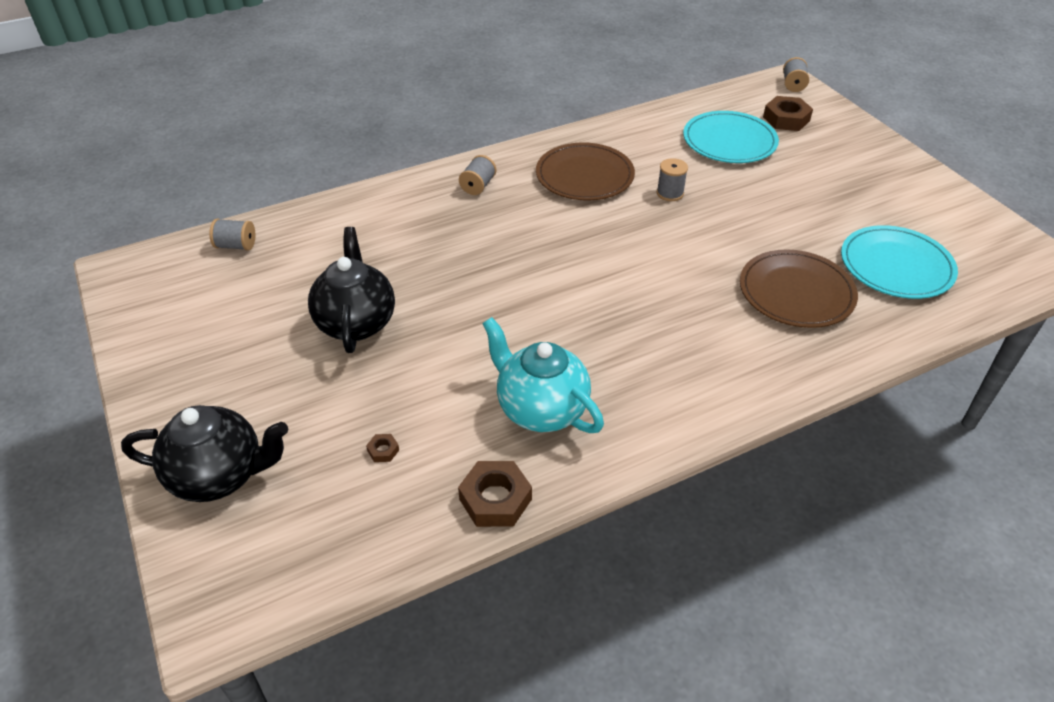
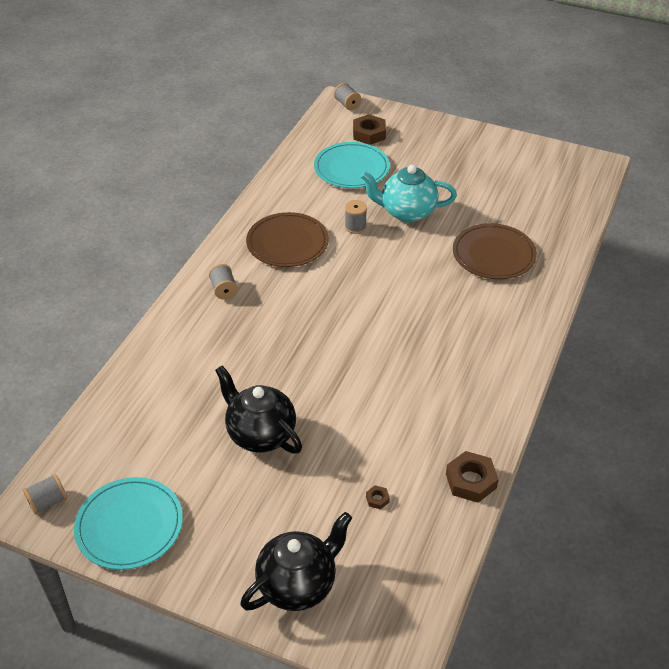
camera: 40 degrees left, 0 degrees up
(236, 246) = (100, 436): grey spool -> grey spool (48, 502)
(541, 409) = (436, 413): turquoise teapot -> turquoise teapot (407, 212)
(896, 266) = (527, 207): turquoise plate -> turquoise plate (129, 525)

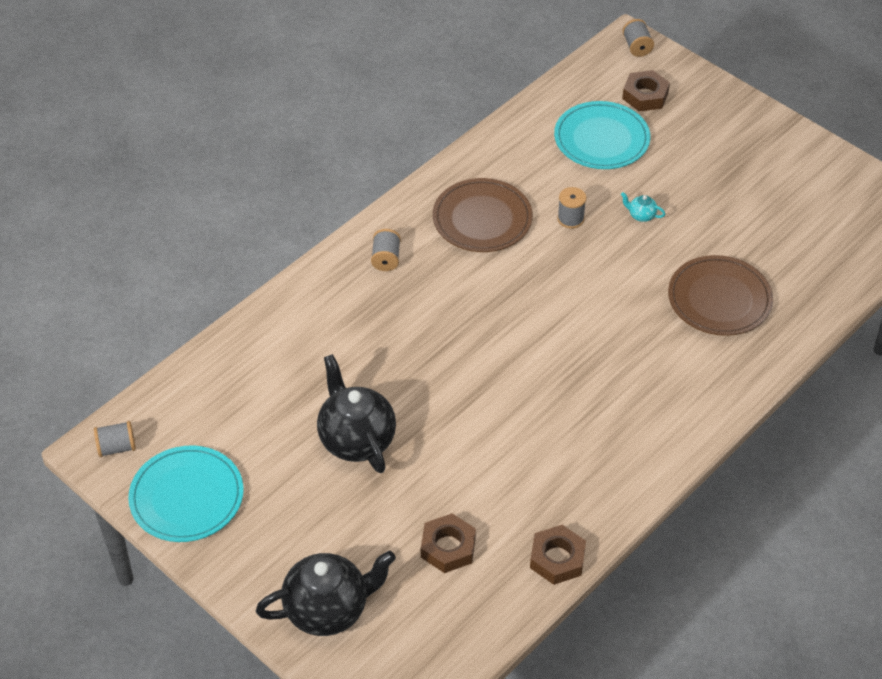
camera: 20 degrees right, 5 degrees up
(377, 499) = (448, 547): brown nut -> brown nut, size x2.18
(407, 212) = (641, 215): turquoise teapot -> turquoise teapot, size x0.40

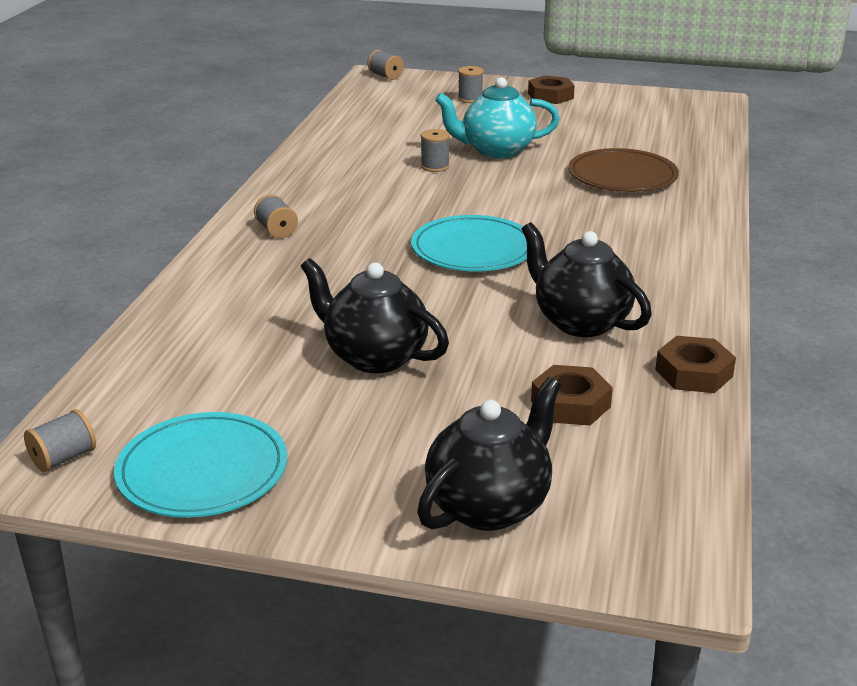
camera: 30 degrees left, 20 degrees down
(482, 219) = (350, 185): brown plate -> none
(524, 469) = (580, 322): none -> black teapot
(601, 139) = (411, 122): turquoise plate -> turquoise plate (473, 249)
(641, 215) = (496, 151): turquoise teapot -> turquoise teapot, size x2.50
(645, 95) = (422, 95): brown nut -> brown nut (550, 96)
(685, 119) = (470, 99): none -> grey spool

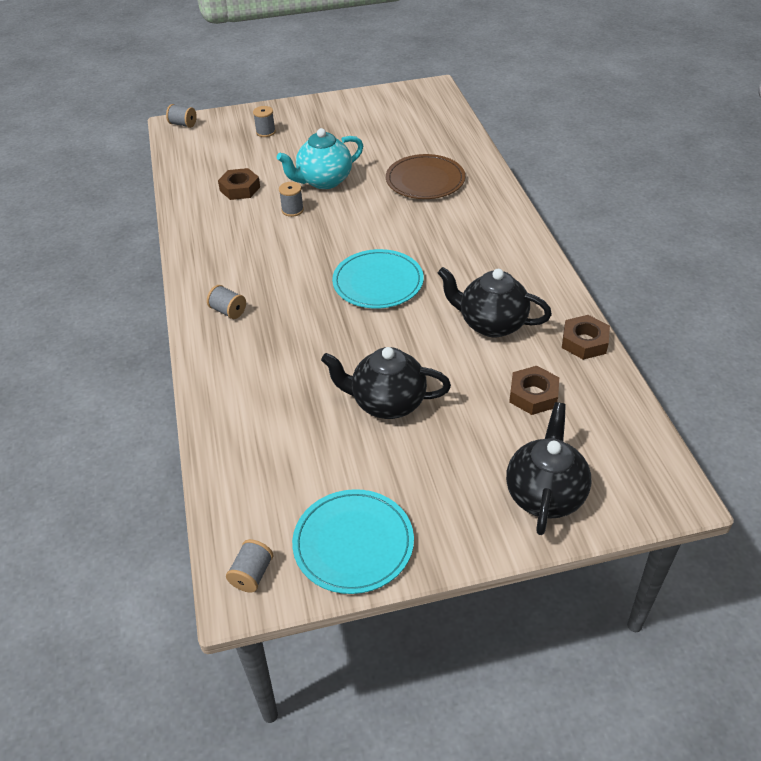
camera: 25 degrees left, 15 degrees up
(550, 96) = (321, 113): brown nut -> brown nut (240, 189)

